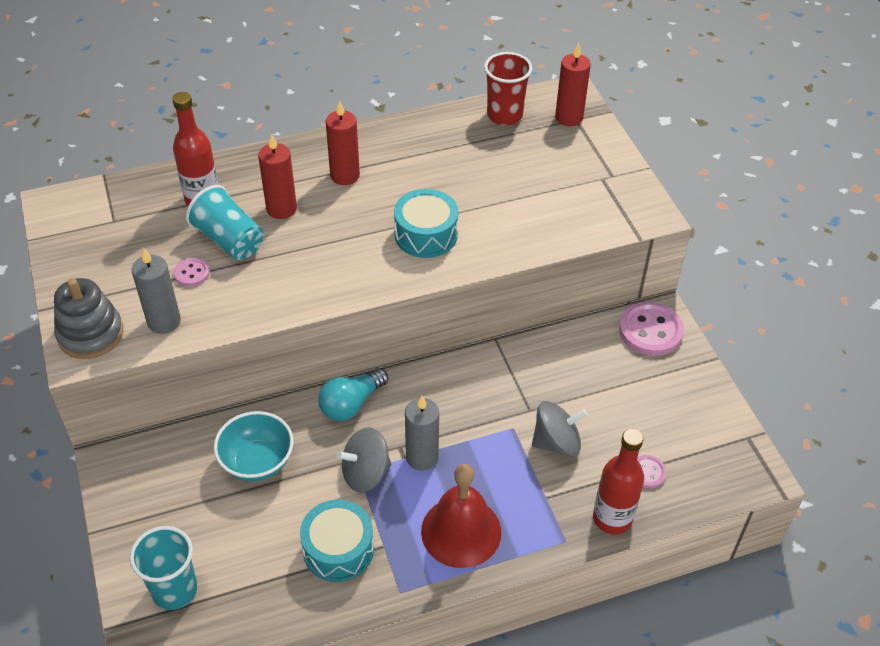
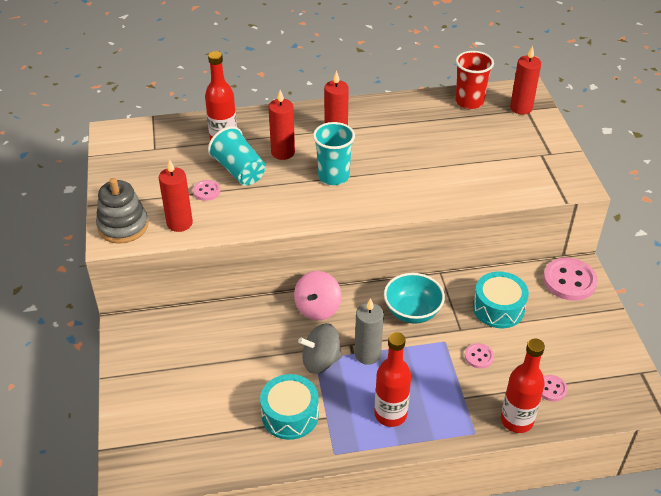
camera: 10 degrees right, 5 degrees down
(164, 321) = (179, 223): grey candle -> red candle
(174, 590) = (157, 428): turquoise cup -> turquoise cup (333, 176)
(257, 462) = (237, 342): turquoise bowl -> turquoise bowl (412, 312)
(351, 404) = (317, 308): turquoise light bulb -> pink spinning top
(426, 234) = (392, 182): turquoise drum -> turquoise drum (498, 308)
(461, 531) = (390, 414): red bell -> red bottle
(556, 442) = (479, 356): grey spinning top -> pink button

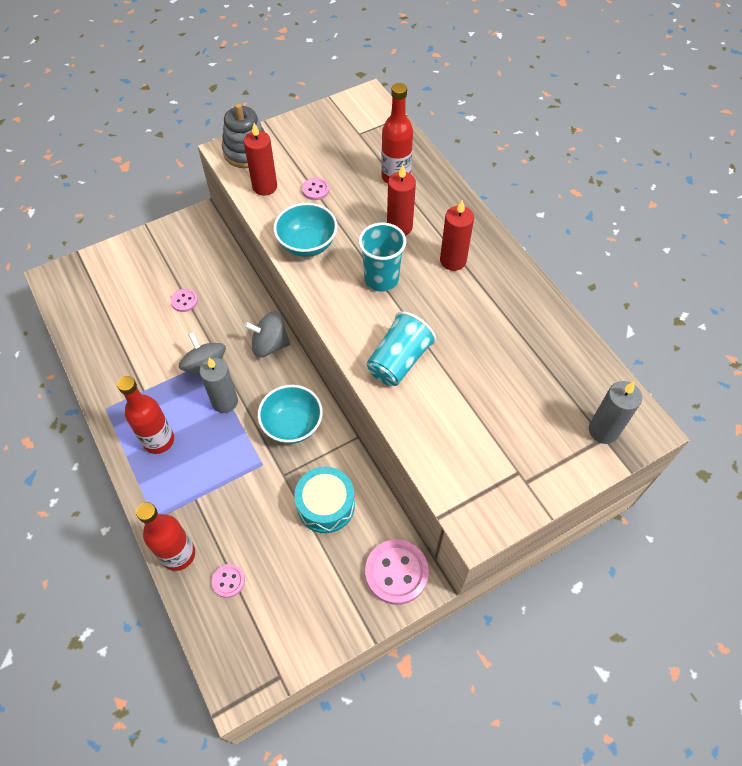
camera: 70 degrees right, 15 degrees up
(239, 171) = (355, 203): turquoise cup -> turquoise cup (399, 361)
(269, 211) = (307, 244): none -> turquoise bowl
(290, 415) = (139, 363): turquoise drum -> none
(317, 308) = (269, 345): pink spinning top -> grey spinning top
(469, 102) = (583, 371): red cup -> none
(479, 356) = (251, 501): pink button -> pink button (184, 301)
(521, 108) = (603, 430): red candle -> grey candle

